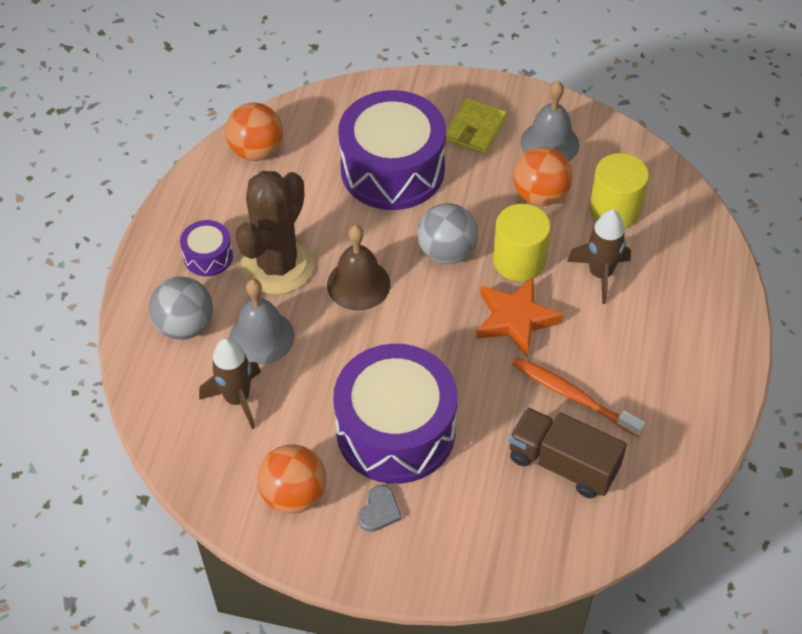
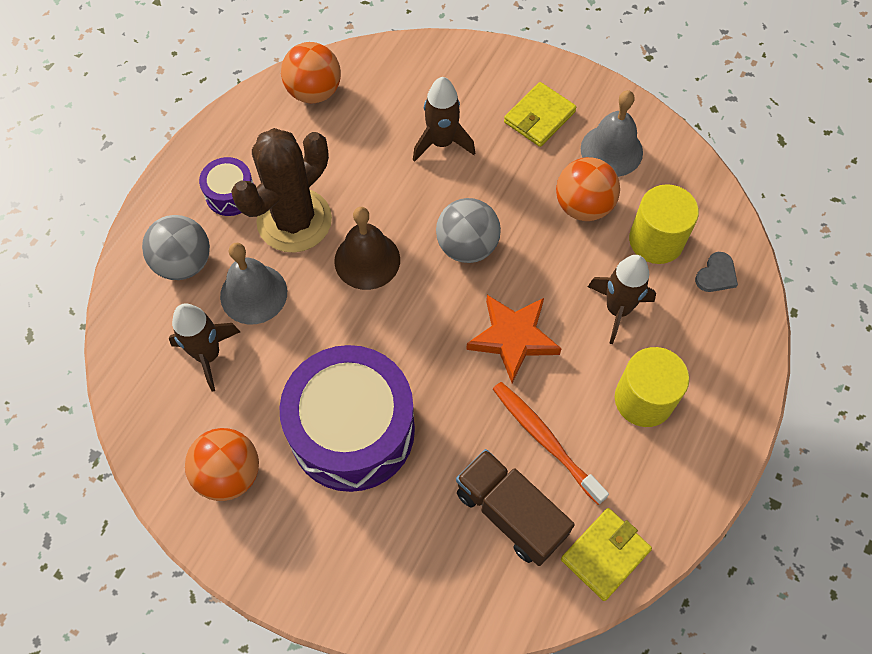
camera: 15 degrees right, 10 degrees up
(379, 511) = (307, 515): grey heart -> grey heart (716, 275)
(392, 169) = (441, 142): purple drum -> brown rocket
(519, 260) = (538, 273): yellow cylinder -> yellow cylinder (643, 399)
(657, 476) = (605, 554): none -> yellow wallet

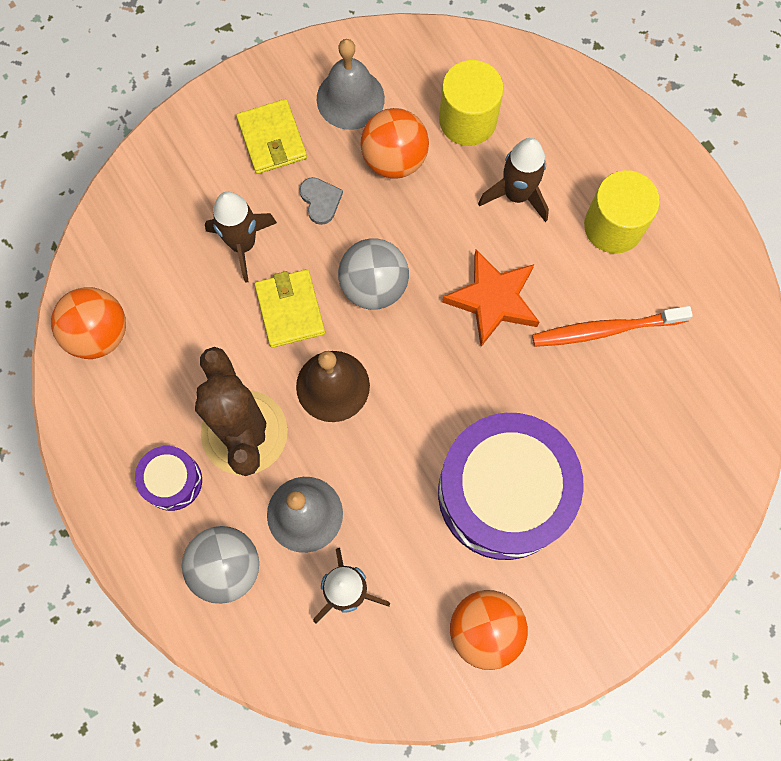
camera: 60 degrees left, 10 degrees up
(510, 513) = (656, 398): brown truck -> none
(605, 554) = (732, 341): yellow wallet -> yellow wallet (290, 310)
(716, 275) = (531, 93): grey heart -> grey heart (320, 201)

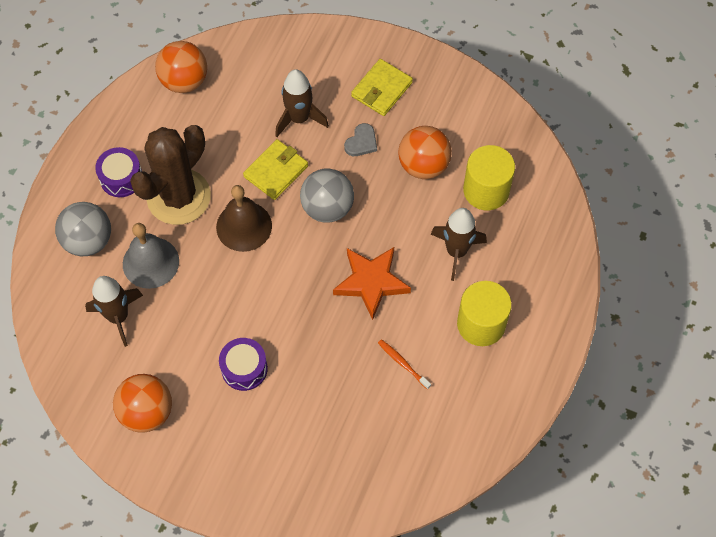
camera: 55 degrees right, 10 degrees down
(350, 98) = (445, 114): grey bell -> none
(503, 493) = (244, 368): purple drum -> purple drum, size x0.45
(606, 329) = (403, 364): orange toothbrush -> orange toothbrush, size x0.55

